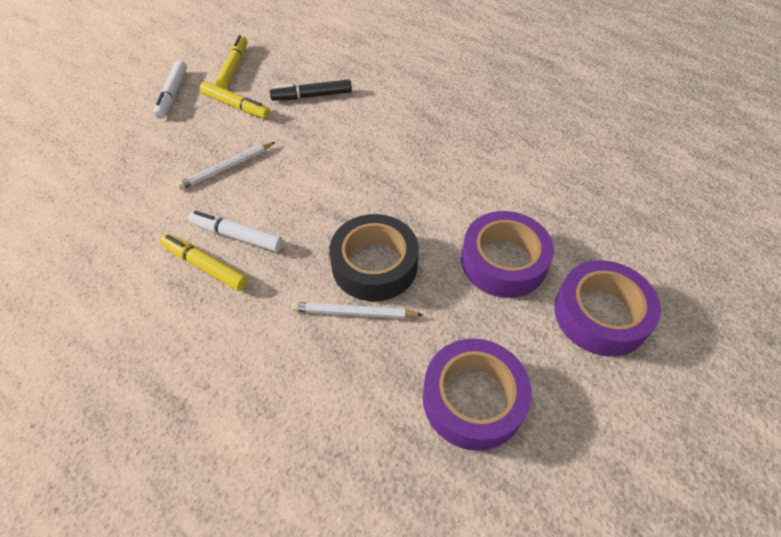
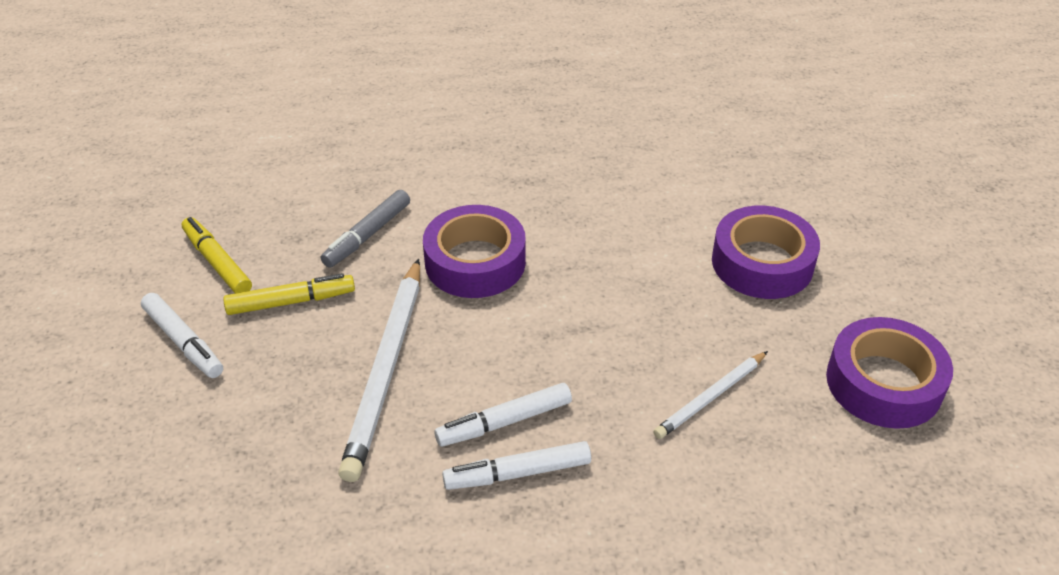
camera: 45 degrees left, 10 degrees down
(205, 266) = (517, 473): yellow marker -> white marker
(227, 167) = (386, 369): white pencil -> white pencil, size x1.81
(312, 96) = (367, 235): black marker -> grey marker
(374, 265) = (668, 345): black tape -> none
(600, 314) = (878, 251): purple tape -> purple tape (475, 262)

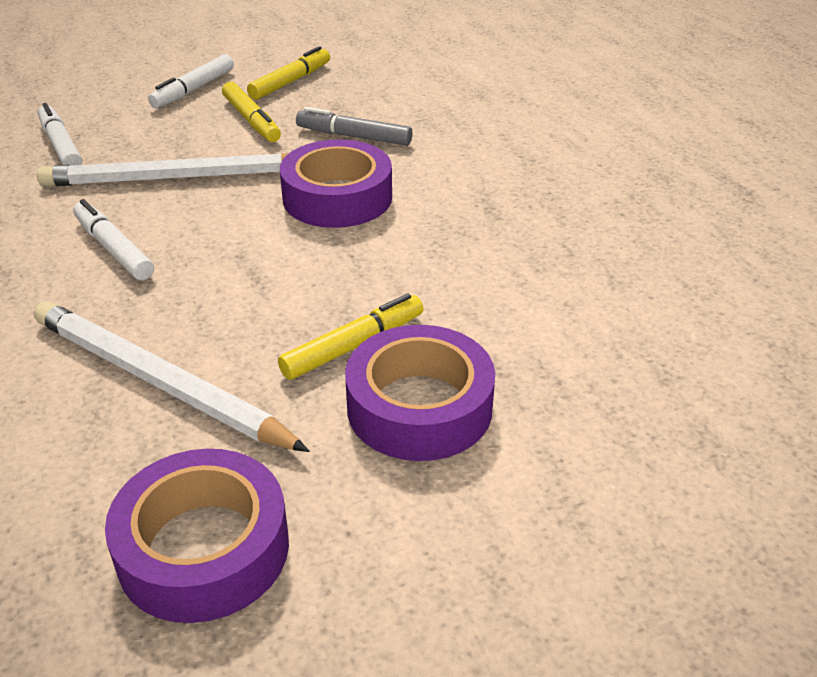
camera: 75 degrees right, 5 degrees down
(517, 473) = (48, 266): white marker -> white marker (61, 145)
(689, 284) = (353, 346): none -> yellow marker
(710, 397) = (160, 382): white pencil -> white pencil, size x1.81

